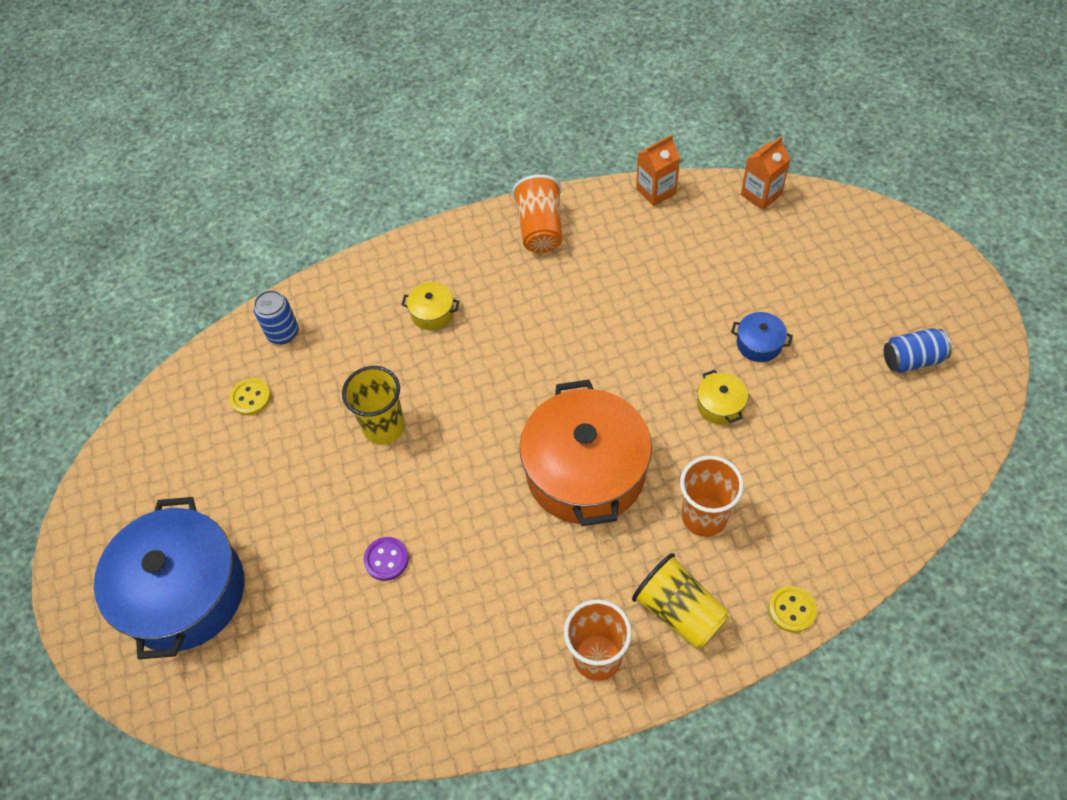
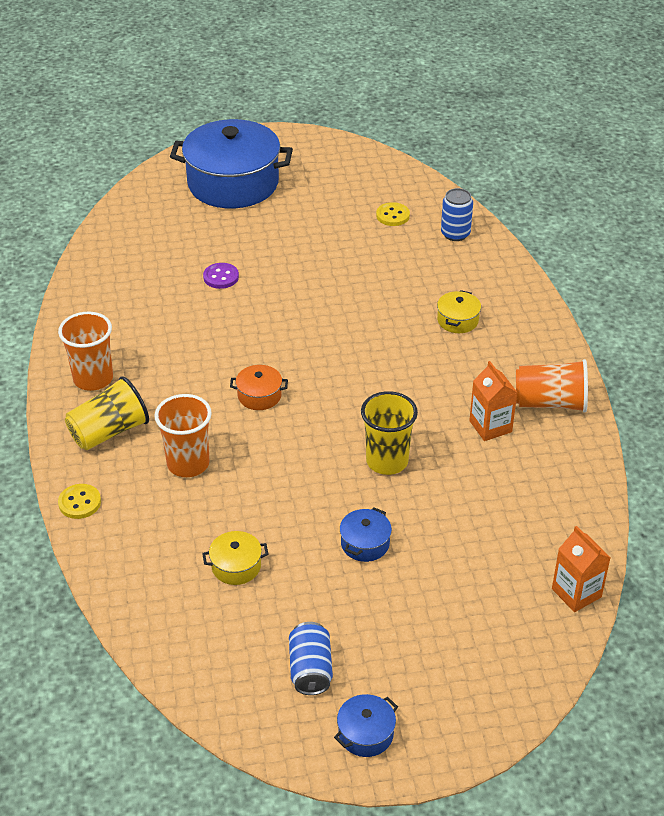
camera: 95 degrees right, 15 degrees down
(384, 427) = (342, 283): yellow cup -> yellow cup (387, 461)
(586, 472) = (259, 396): orange pot -> orange pot, size x0.40
(656, 191) = (593, 501): orange carton -> orange carton (490, 426)
(720, 405) = (300, 498): yellow pot -> yellow pot (236, 566)
(956, 311) = (365, 734): none -> blue pot

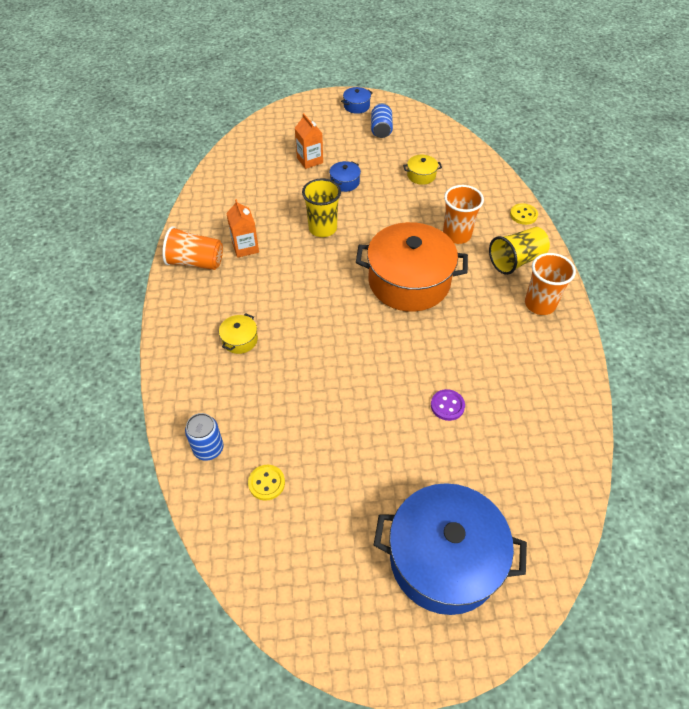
camera: 175 degrees left, 10 degrees up
(259, 396) = (409, 281): orange pot -> orange pot, size x2.48
(576, 593) = (232, 152): orange carton -> orange carton (310, 160)

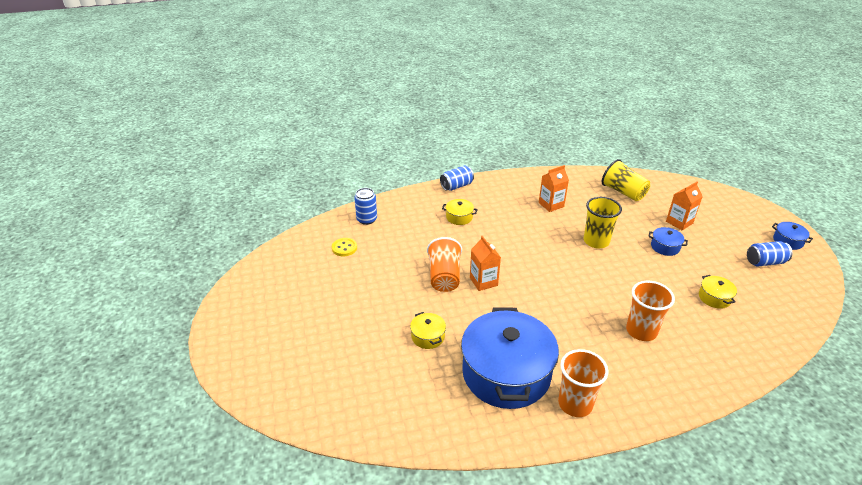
camera: 80 degrees right, 15 degrees down
(168, 330) = (456, 186): none -> blue can
(196, 262) = (524, 185): orange cup -> orange cup (444, 277)
(367, 338) = (483, 281): none -> orange carton
(409, 281) = (559, 301): orange pot -> none
(444, 559) = (291, 343): blue pot -> blue pot (506, 373)
(447, 406) = (428, 336): purple button -> yellow pot
(516, 260) = (630, 382): yellow cup -> yellow cup (623, 192)
(523, 215) = (709, 388): yellow button -> none

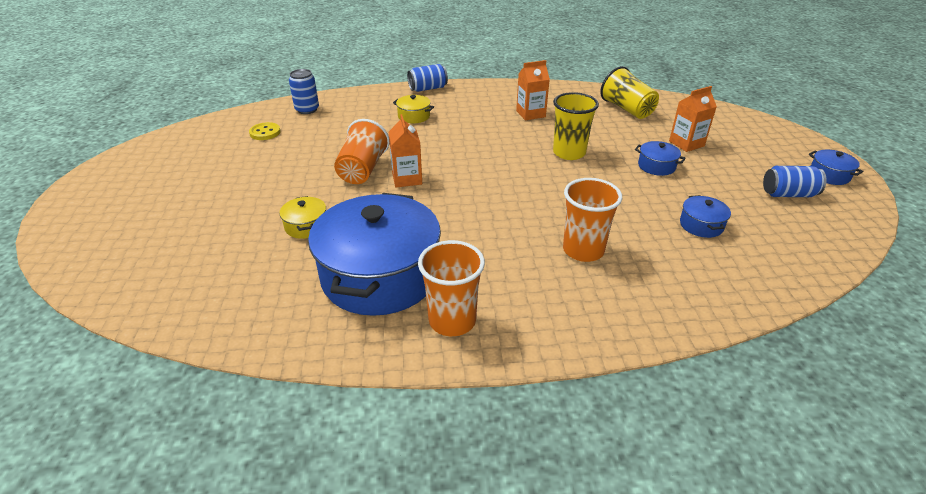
camera: 10 degrees right, 0 degrees up
(714, 298) = (701, 225): yellow pot -> blue pot

